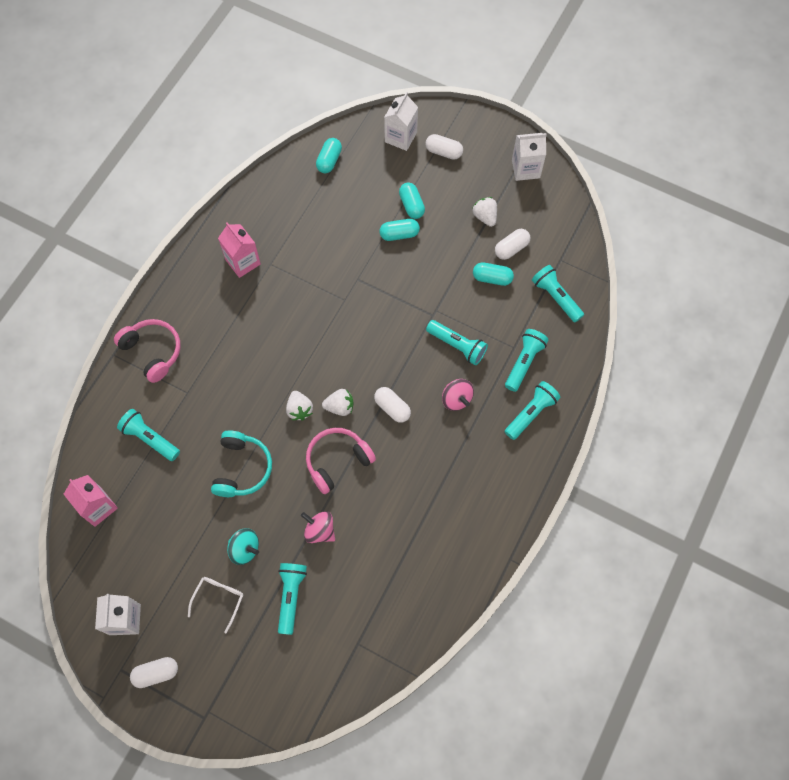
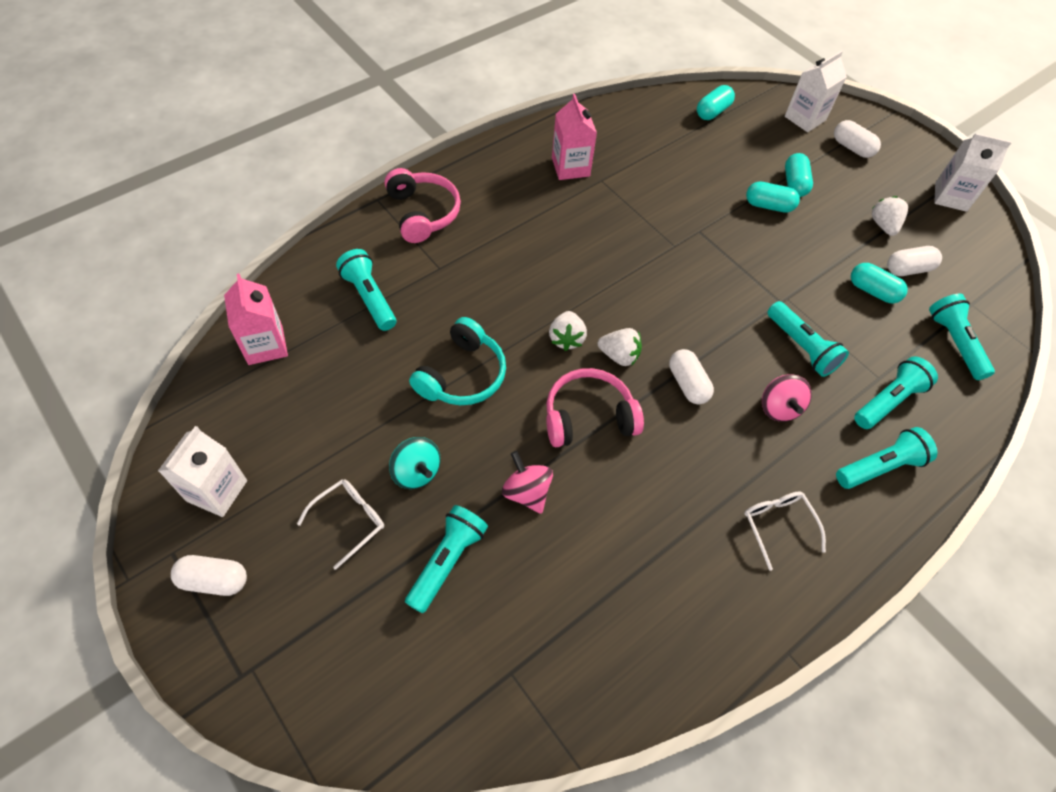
camera: 20 degrees right, 10 degrees down
(480, 482) = (778, 525): none -> white glasses

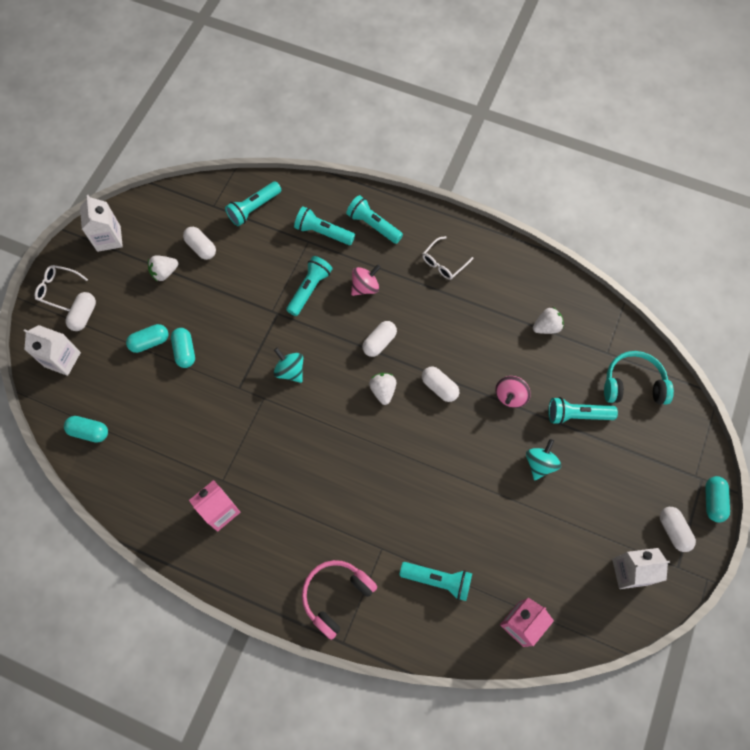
camera: 115 degrees left, 10 degrees up
(349, 521) = (592, 481): white glasses -> white glasses (58, 289)
(369, 297) = (438, 580): turquoise flashlight -> turquoise flashlight turned 105 degrees counterclockwise
(462, 375) = (458, 477): turquoise headphones -> turquoise headphones (633, 384)
(566, 339) = (390, 429): white strawberry -> white strawberry (546, 327)
(588, 416) = (439, 387): pink headphones -> white capsule
(696, 281) = (290, 371): none -> turquoise spinning top
(872, 291) = (235, 263): turquoise capsule -> turquoise capsule (713, 501)

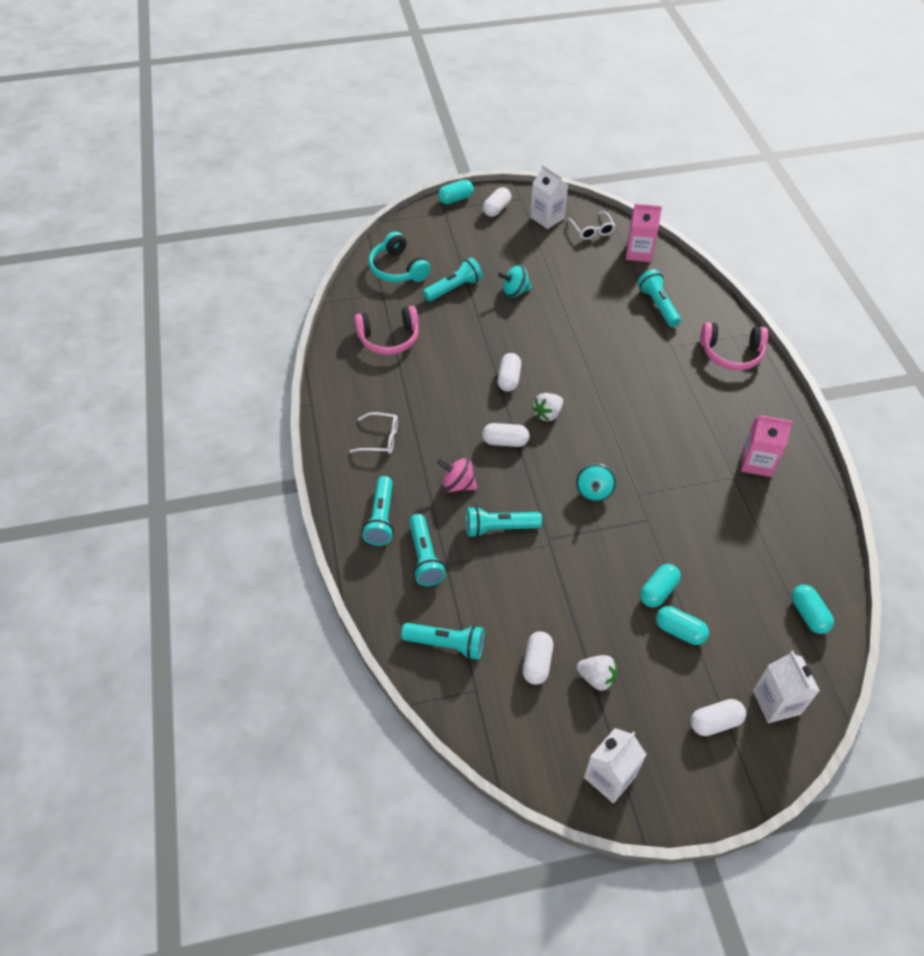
camera: 125 degrees left, 15 degrees down
(58, 289) = (715, 779): white glasses -> white glasses (592, 230)
(510, 396) = (474, 332): pink spinning top -> none
(546, 327) = (389, 338): white strawberry -> pink headphones
(577, 415) = (454, 288): turquoise flashlight -> turquoise flashlight turned 90 degrees counterclockwise

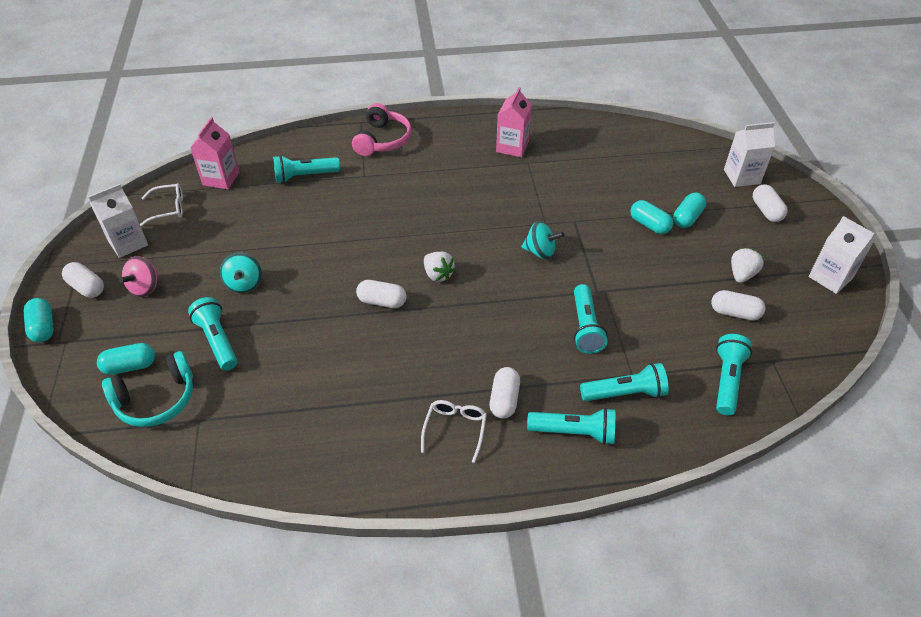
camera: 85 degrees left, 5 degrees down
(389, 338) = (287, 414): pink headphones -> none
(458, 484) = (528, 358): pink spinning top -> pink spinning top (145, 287)
(505, 441) = (472, 312): white capsule -> white capsule (504, 400)
(808, 614) = (662, 147): turquoise capsule -> turquoise capsule (130, 366)

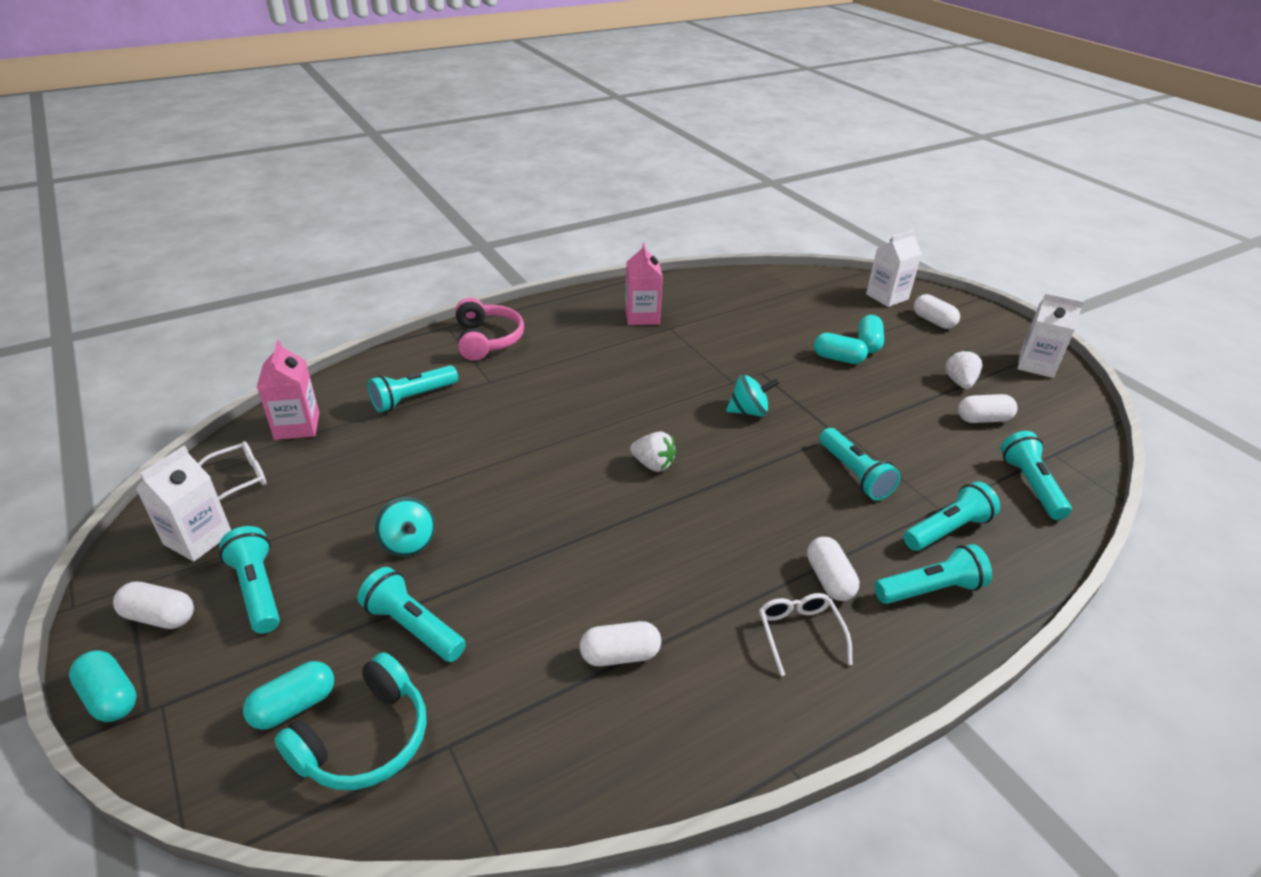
camera: 25 degrees left, 10 degrees down
(145, 287) = (258, 590): pink spinning top -> turquoise flashlight
(382, 301) = (606, 513): white capsule -> white capsule (620, 655)

